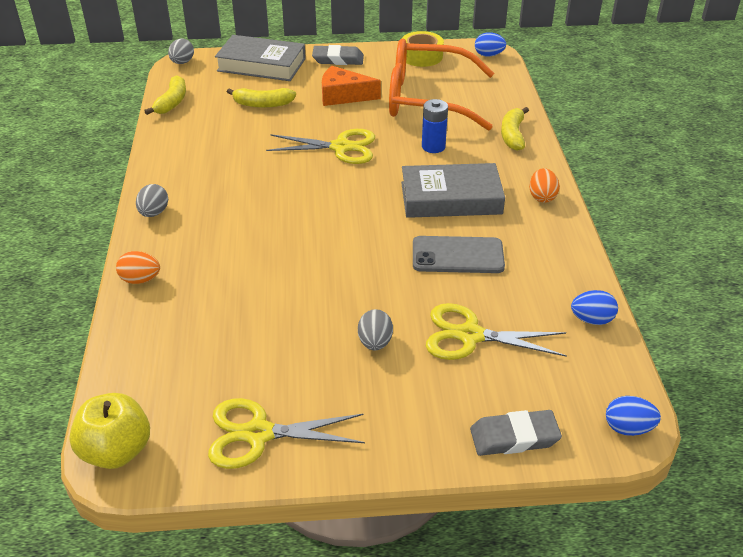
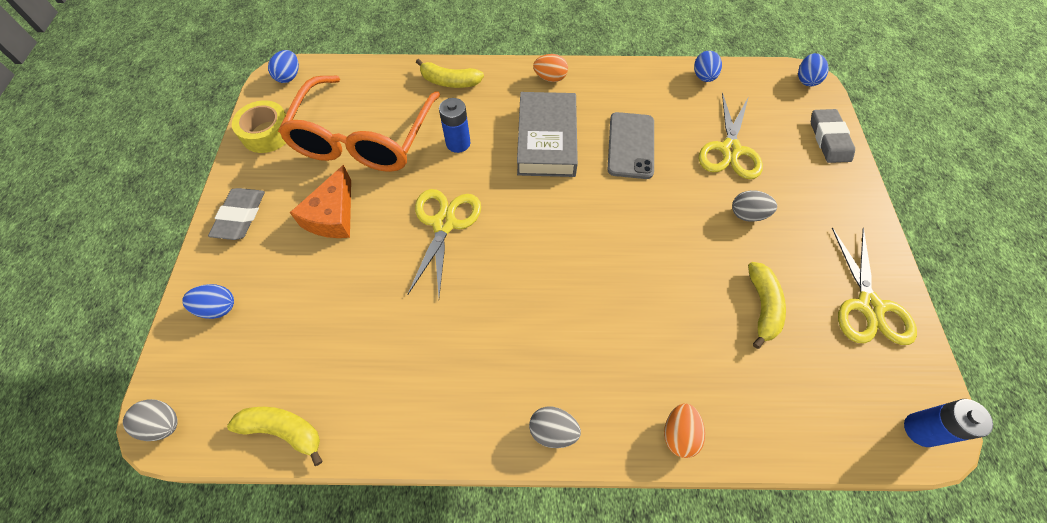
camera: 85 degrees left, 20 degrees up
(116, 451) = (920, 430): yellow apple -> blue battery
(261, 65) = (218, 308): grey book -> blue egg
(262, 104) = (326, 306): yellow banana -> yellow banana (762, 306)

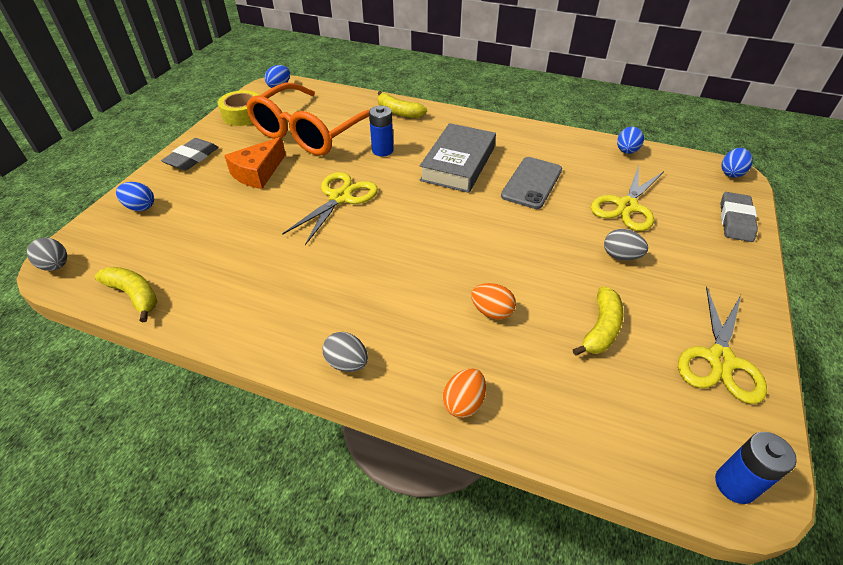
camera: 20 degrees right, 15 degrees down
(550, 78) = (484, 125): orange egg -> orange egg (491, 312)

